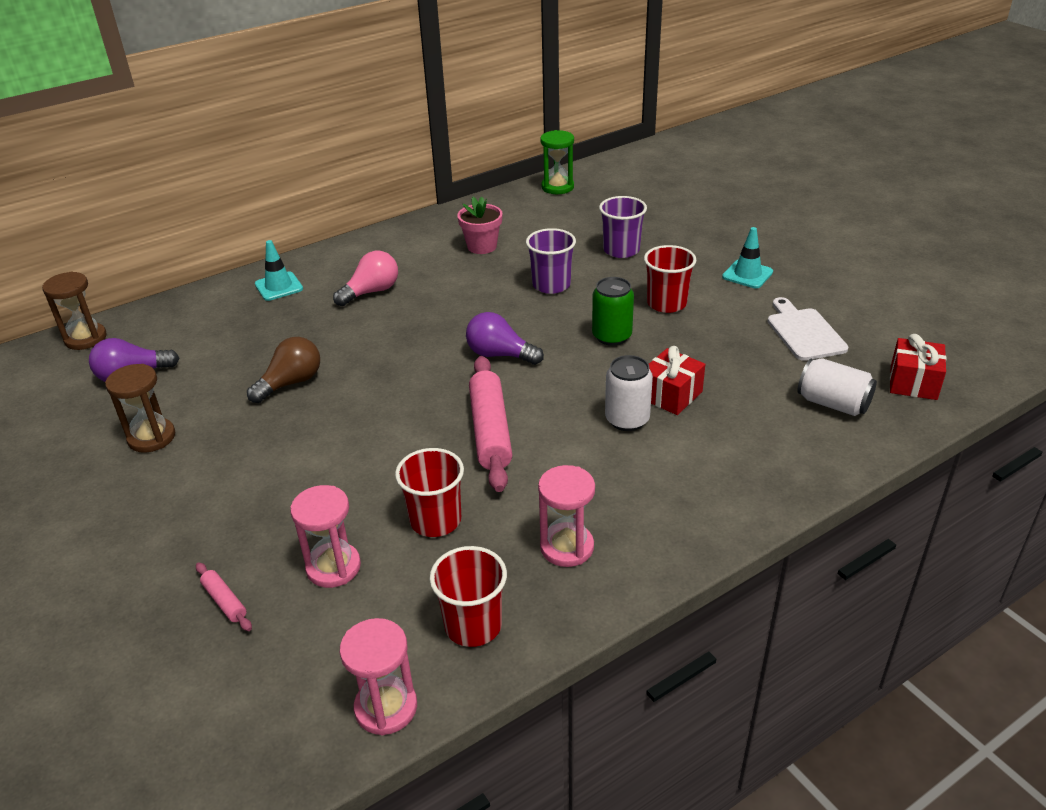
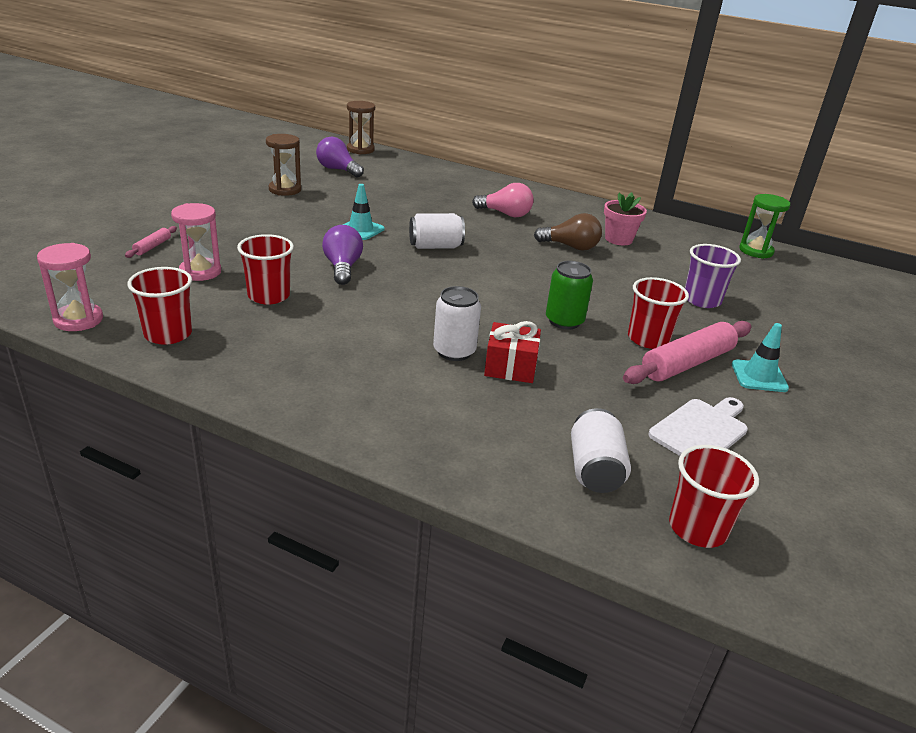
camera: 55 degrees right, 5 degrees down
(279, 286) = (474, 184): turquoise traffic cone -> turquoise traffic cone (360, 229)
(291, 383) = (374, 214): brown light bulb -> brown light bulb (570, 247)
(409, 364) = (435, 246): none -> white can
(490, 431) = (385, 294): pink rolling pin -> pink rolling pin (687, 363)
(500, 355) = (483, 278): purple light bulb -> purple light bulb (342, 268)
(551, 285) = (604, 279): purple cup -> none
(567, 547) = (272, 355): pink hourglass -> none
(913, 382) = (697, 528): red gift -> red cup

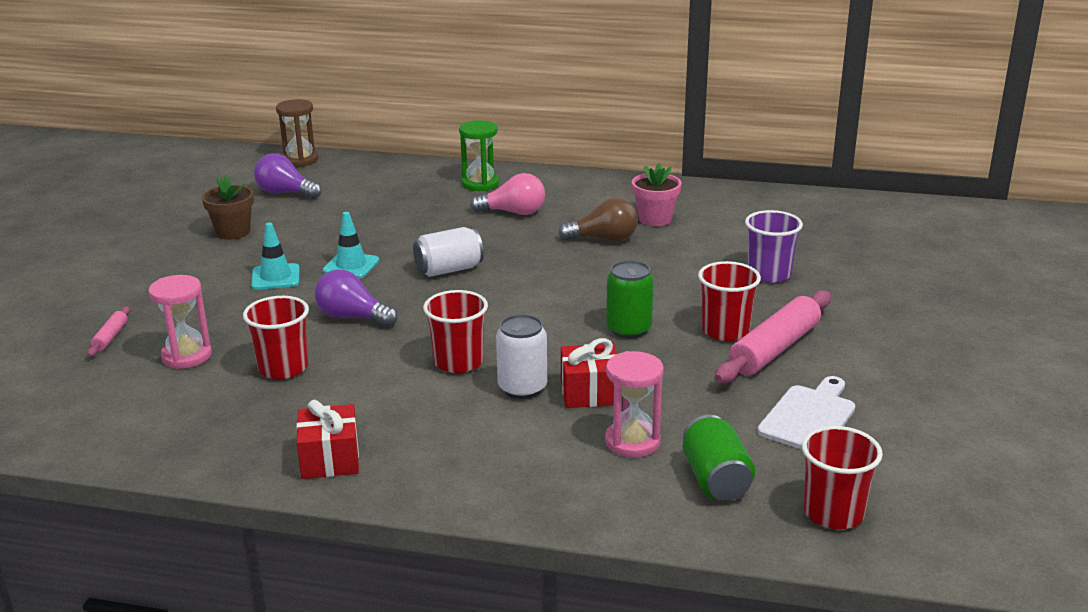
camera: 10 degrees left, 5 degrees down
(78, 320) = (75, 442): pink hourglass -> pink hourglass (632, 442)
(168, 334) = (191, 436): red cup -> red cup (458, 362)
(267, 377) = (330, 459): none -> red gift
(285, 190) = (233, 232): brown hourglass -> brown flower pot
(342, 268) = (352, 317): purple light bulb -> purple light bulb turned 45 degrees counterclockwise
(594, 470) = (715, 480): white can -> green can
(756, 251) = (811, 203): green hourglass -> green hourglass (480, 184)
(759, 376) = (852, 348): turquoise traffic cone -> turquoise traffic cone (275, 277)

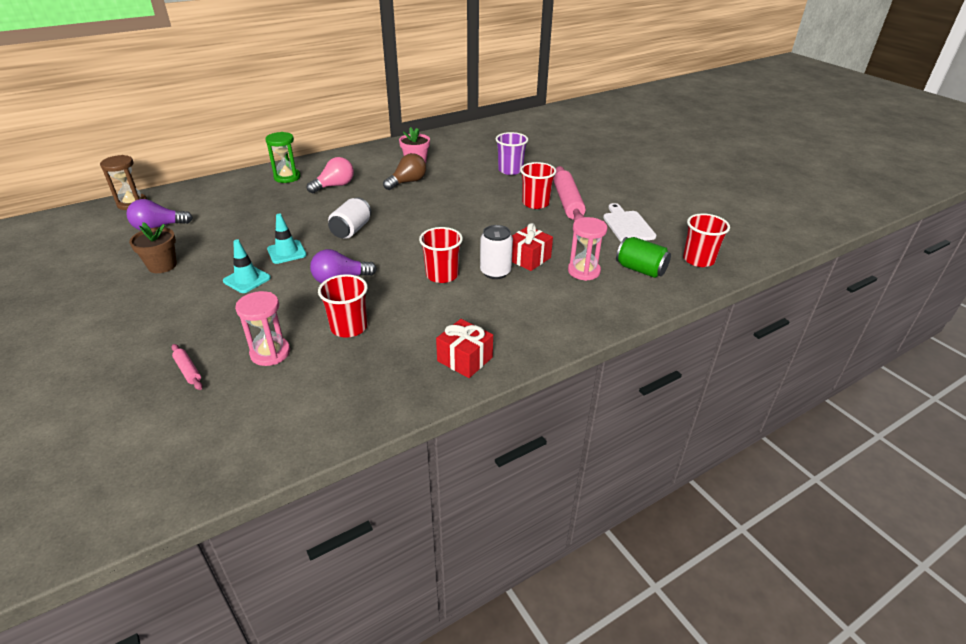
camera: 45 degrees left, 10 degrees up
(628, 329) = (494, 221): green can -> none

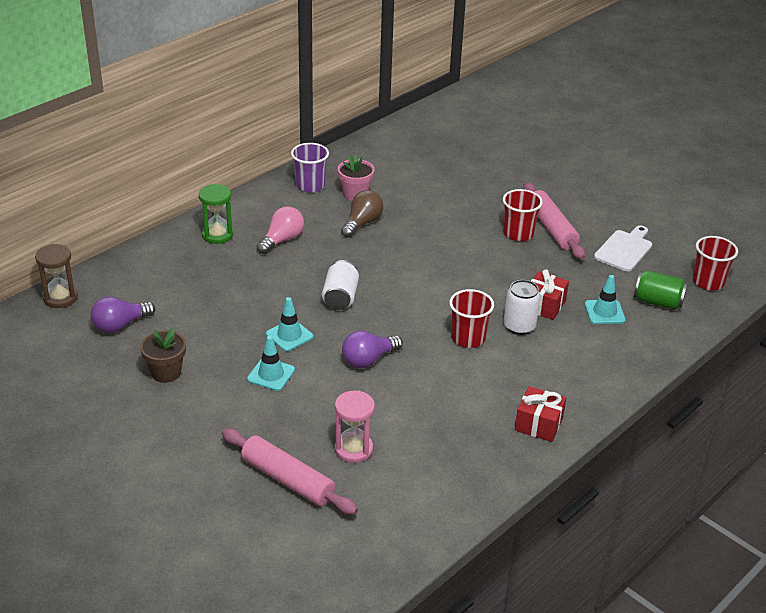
camera: 15 degrees left, 0 degrees up
(188, 370) = (287, 480): pink rolling pin -> pink rolling pin, size x2.18
(349, 327) = (411, 410): red cup -> none
(510, 170) = (468, 190): purple cup -> purple cup (310, 185)
(583, 271) = (604, 312): pink hourglass -> turquoise traffic cone
(627, 225) = (624, 249): white cutting board -> white cutting board turned 60 degrees clockwise

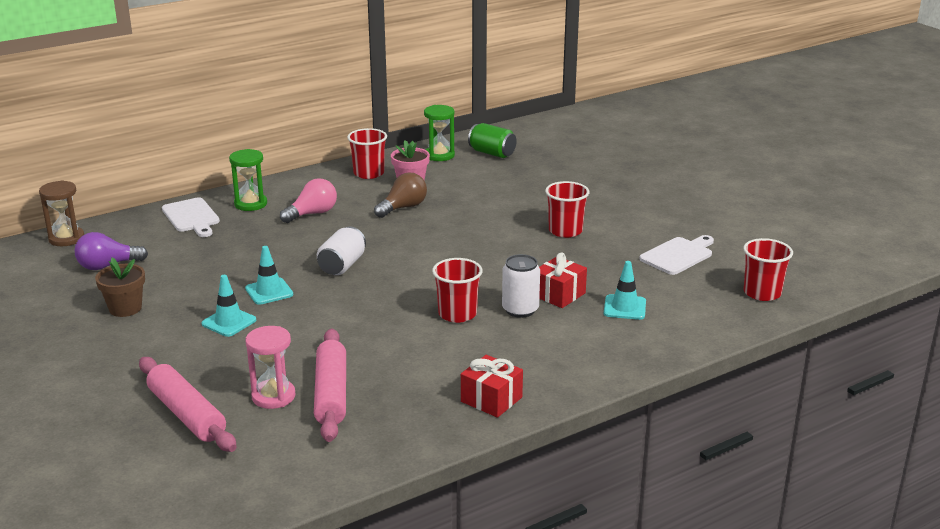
camera: 15 degrees right, 10 degrees down
(169, 257) = (191, 217): none -> white cutting board
(310, 185) = (369, 173): purple cup -> red cup
(365, 156) = (439, 155): none -> green hourglass
(368, 360) = (338, 321): purple light bulb -> none
(552, 228) = (605, 229): pink rolling pin -> pink rolling pin (331, 394)
(658, 302) = (692, 305): green can -> green can (492, 153)

